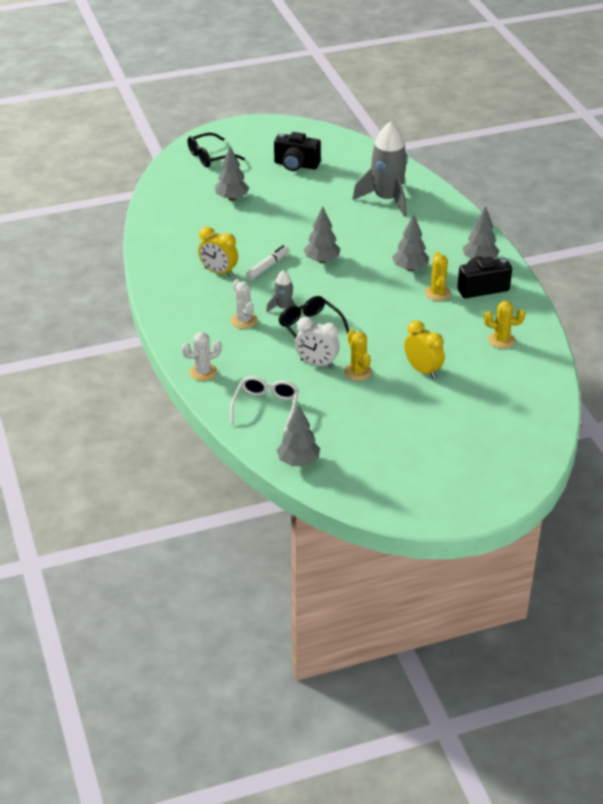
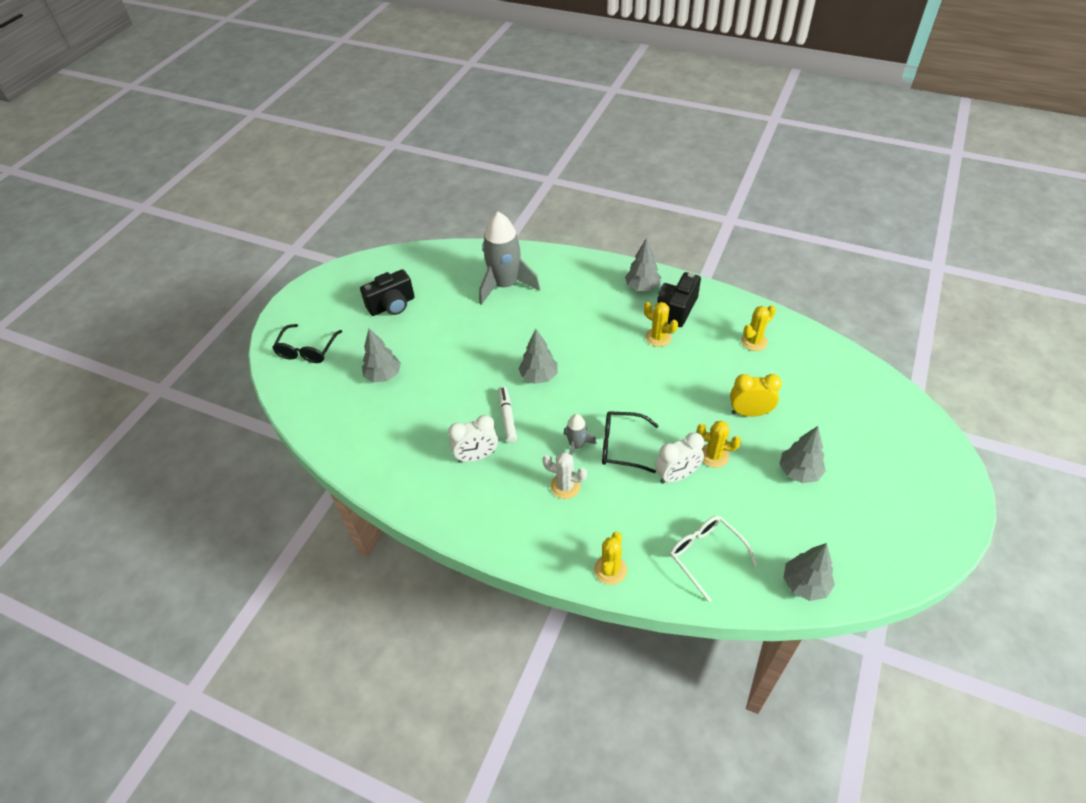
camera: 45 degrees left, 10 degrees up
(203, 372) = (610, 570): white cactus -> yellow cactus
(218, 272) = (476, 456): yellow clock -> white clock
(410, 268) = (609, 331): grey tree -> grey tree (799, 472)

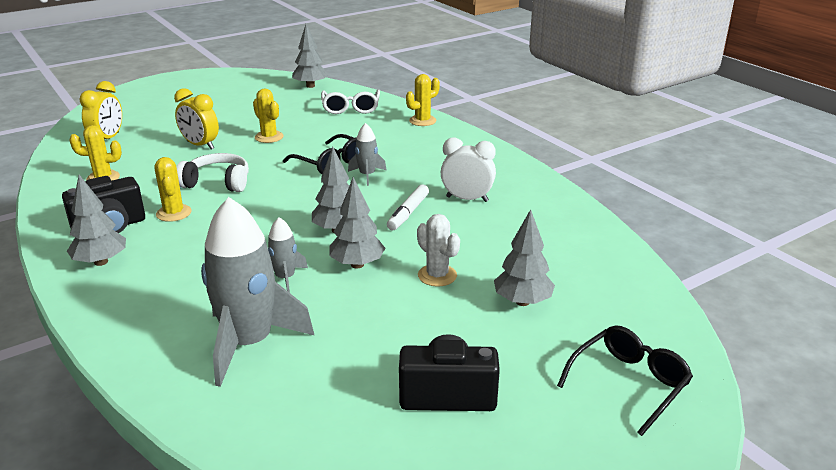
camera: 150 degrees left, 20 degrees down
(530, 326) = (285, 278): none -> grey rocket
(565, 486) = (406, 160): white cactus -> white cactus (437, 275)
(673, 378) = (217, 183): none -> white headphones
(676, 476) = (313, 138): white clock -> none
(799, 472) = (228, 114): grey tree -> grey tree (357, 264)
(829, 381) = (108, 139): none -> yellow clock

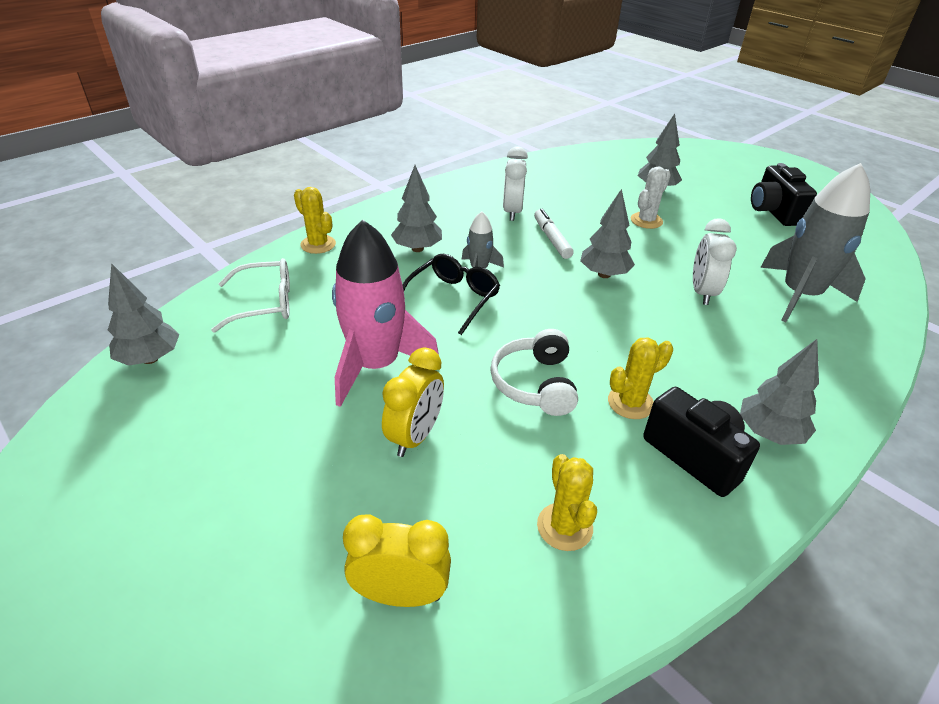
camera: 100 degrees left, 10 degrees up
(269, 137) = (376, 365): yellow cactus -> pink rocket
(285, 278) = (702, 292): grey rocket -> white clock
(357, 264) = (655, 258): grey tree -> grey tree (417, 249)
(408, 213) = (552, 239): white marker -> white marker turned 120 degrees counterclockwise
(629, 383) = (712, 161): black glasses -> none

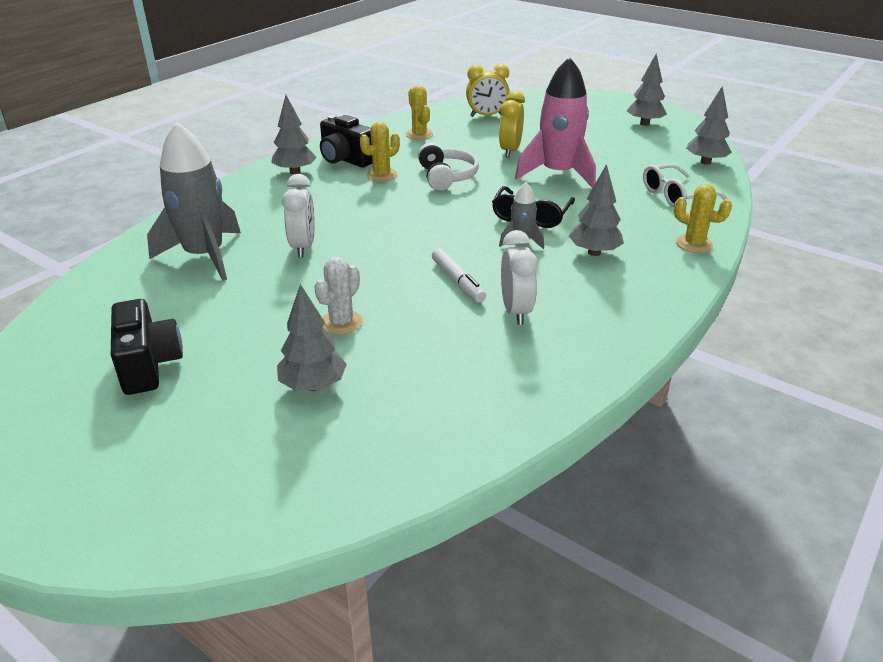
camera: 170 degrees right, 5 degrees down
(604, 274) = (398, 251): grey tree -> grey tree (644, 123)

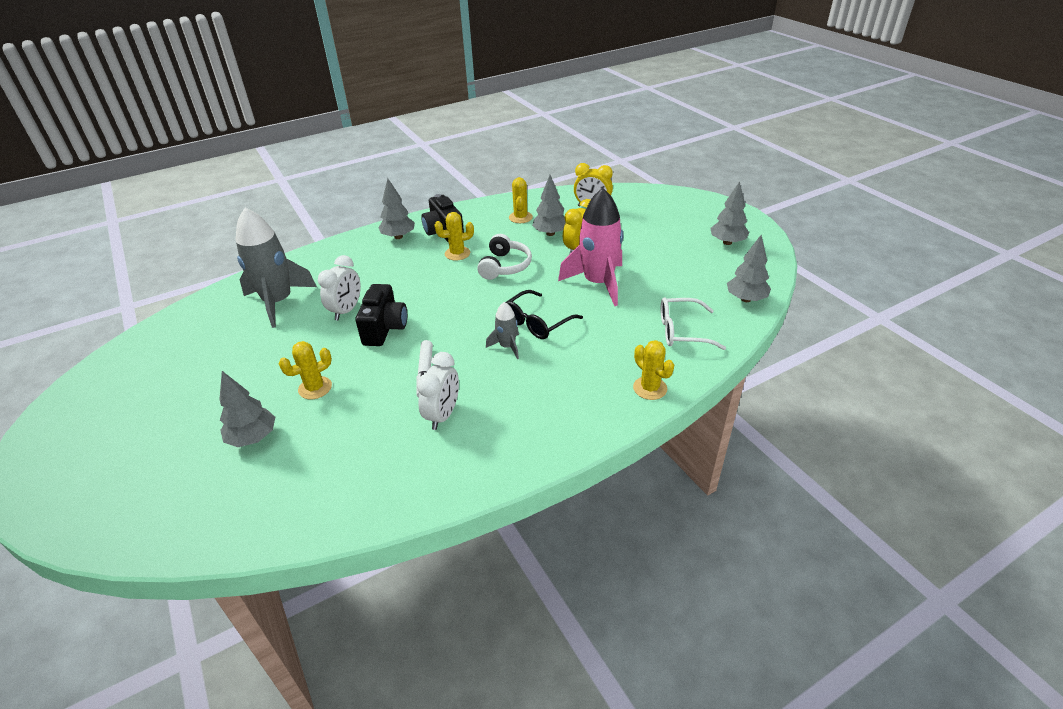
camera: 25 degrees right, 5 degrees up
(149, 365) = (174, 387): black camera -> black camera (385, 328)
(341, 323) = (315, 388): white cactus -> yellow cactus
(594, 252) = (555, 374): grey tree -> grey tree (550, 233)

